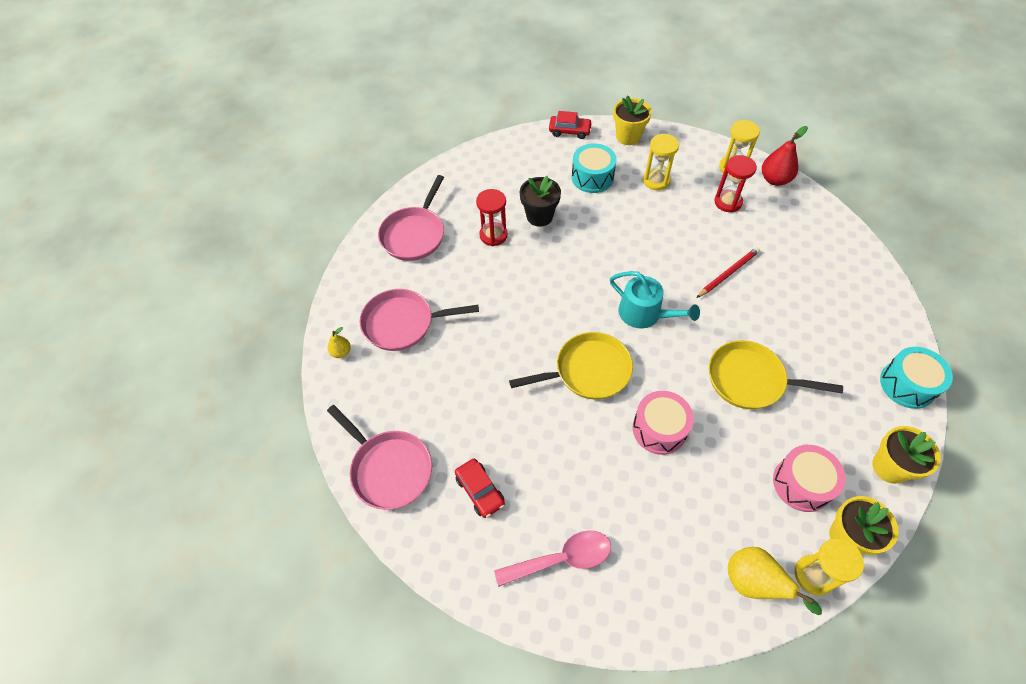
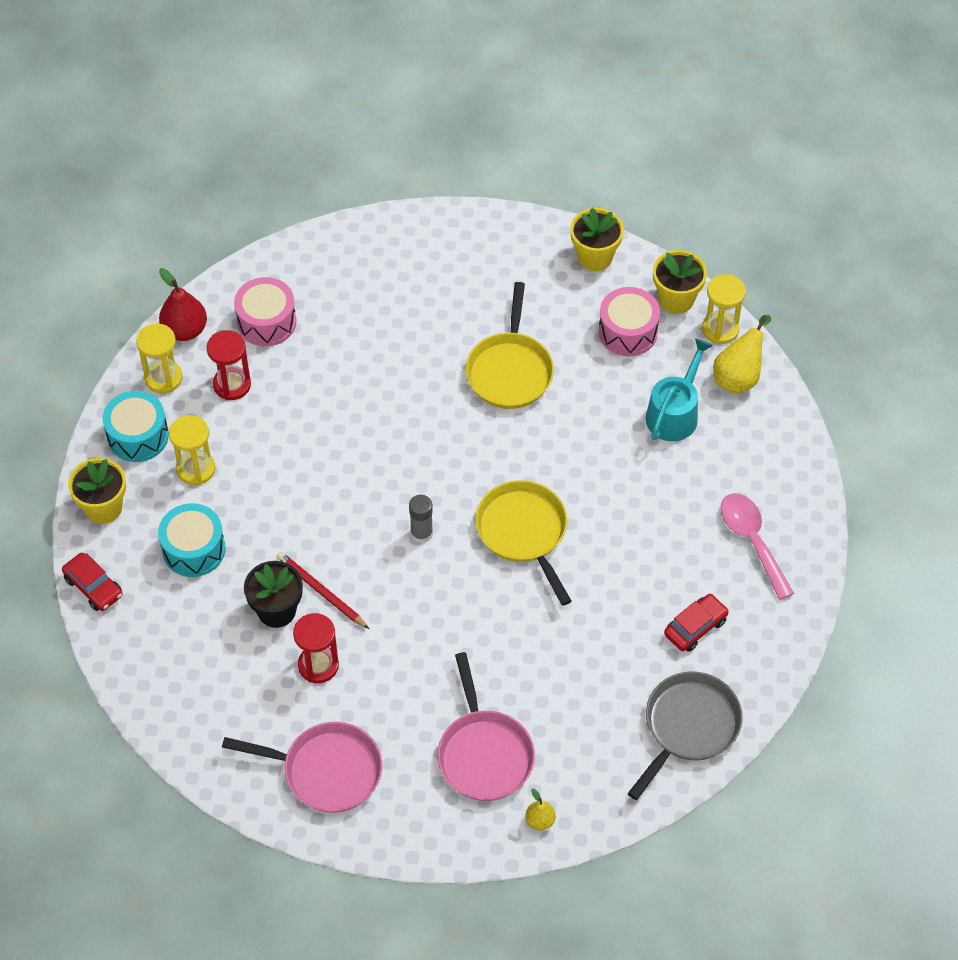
camera: 100 degrees left, 0 degrees up
(389, 469) = (688, 727): pink pan -> grey pan
(569, 131) = (93, 587): red car -> red car turned 135 degrees clockwise
(593, 303) = (421, 533): none -> grey glue stick
(644, 314) = (431, 476): turquoise watering can -> turquoise watering can (674, 413)
(659, 429) = (588, 457): pink drum -> pink drum (266, 322)
(728, 273) = (356, 387): red pencil -> red pencil (321, 591)
(907, 385) = (493, 229): turquoise drum -> turquoise drum (138, 436)

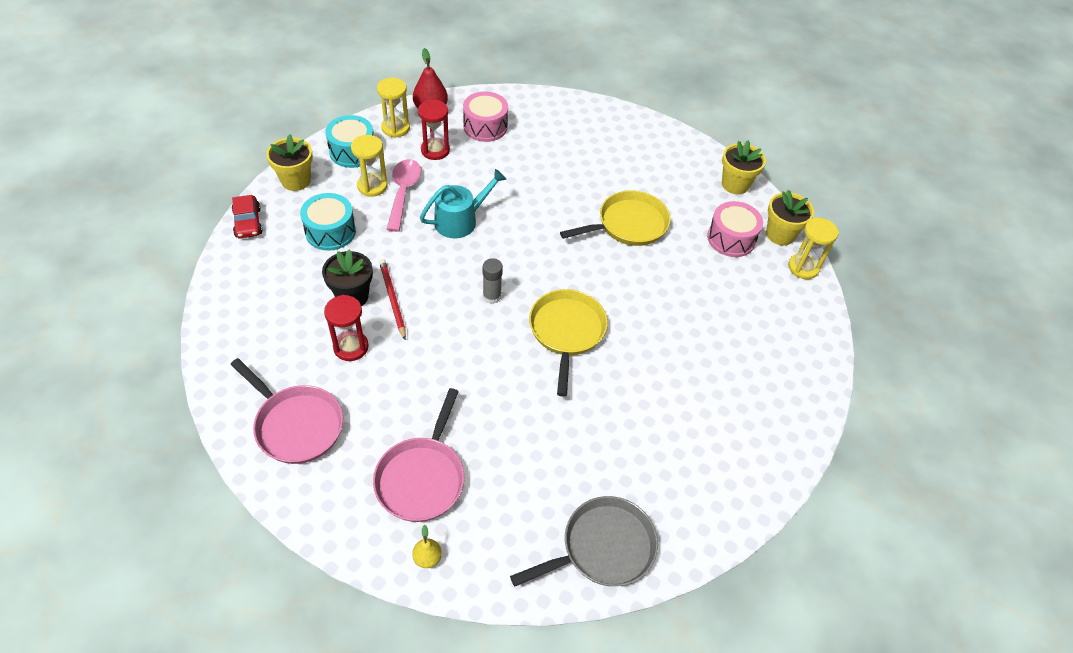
camera: 25 degrees right, 5 degrees down
(510, 370) = (628, 224): yellow pan -> yellow pan turned 150 degrees counterclockwise
(674, 413) = (735, 306): turquoise watering can -> turquoise watering can (460, 220)
(695, 627) = (658, 469): red car -> none
(738, 376) = (800, 305): yellow pear -> none
(752, 541) = (745, 426): pink spoon -> pink spoon (403, 192)

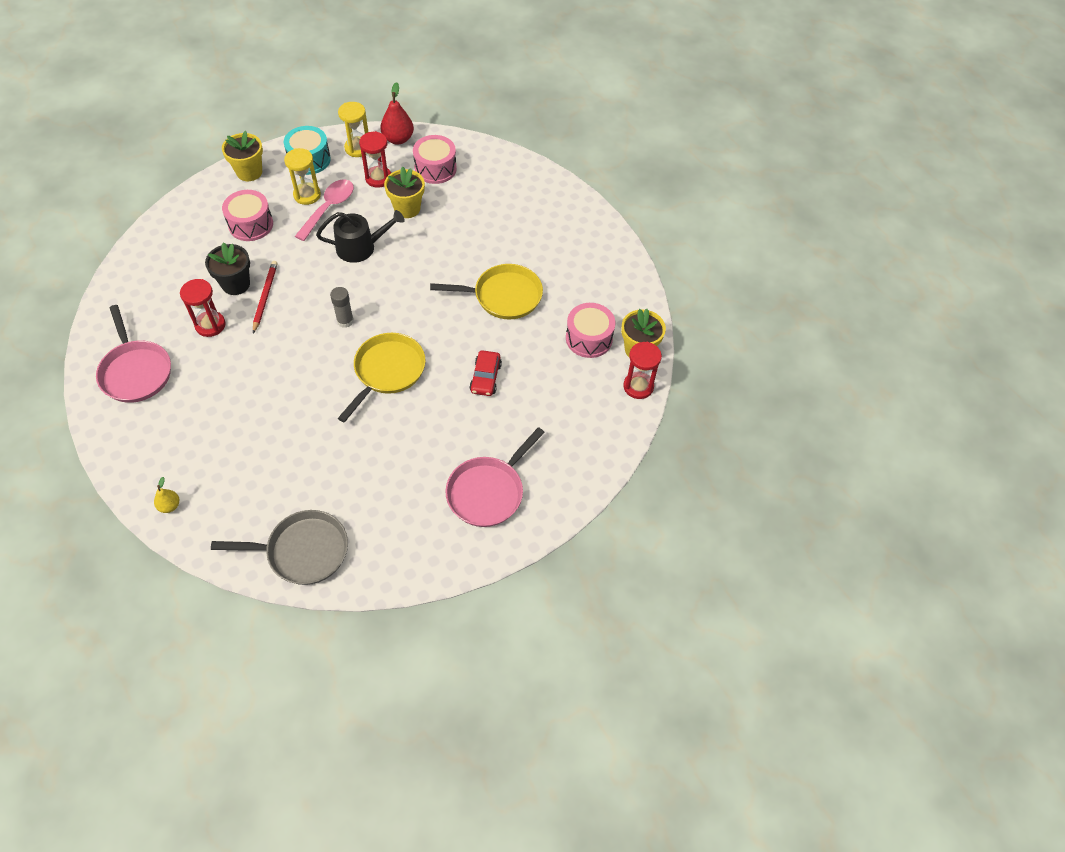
camera: 25 degrees right, 5 degrees up
(248, 222) = (192, 197): red car -> red car (485, 378)
(330, 231) = (251, 224): turquoise drum -> pink drum
(422, 477) = (202, 445): pink pan -> pink pan (488, 491)
(460, 220) = (360, 247): turquoise watering can -> black watering can
(735, 184) = (629, 289): yellow flower pot -> yellow flower pot (407, 208)
(803, 267) = (638, 386): yellow hourglass -> red hourglass

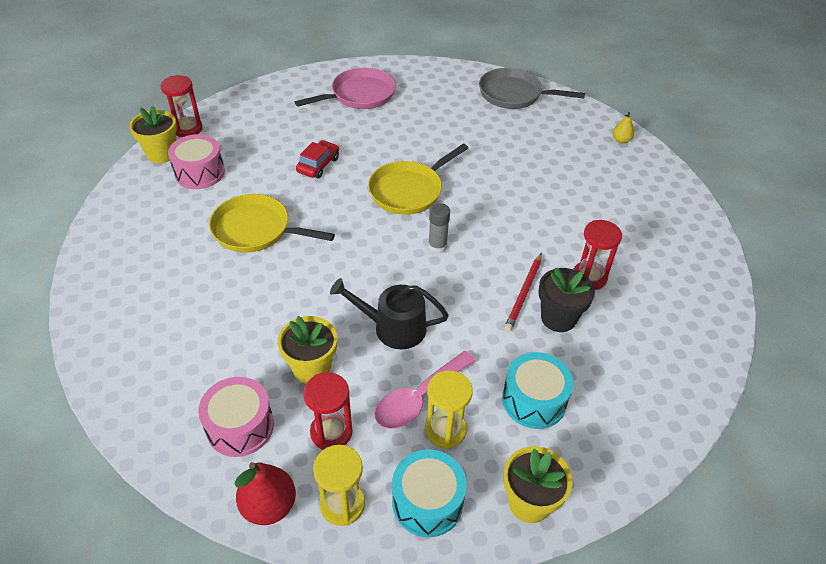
camera: 160 degrees left, 10 degrees down
(135, 371) = (668, 249): pink pan -> none
(251, 224) = (534, 400): pink drum -> turquoise drum

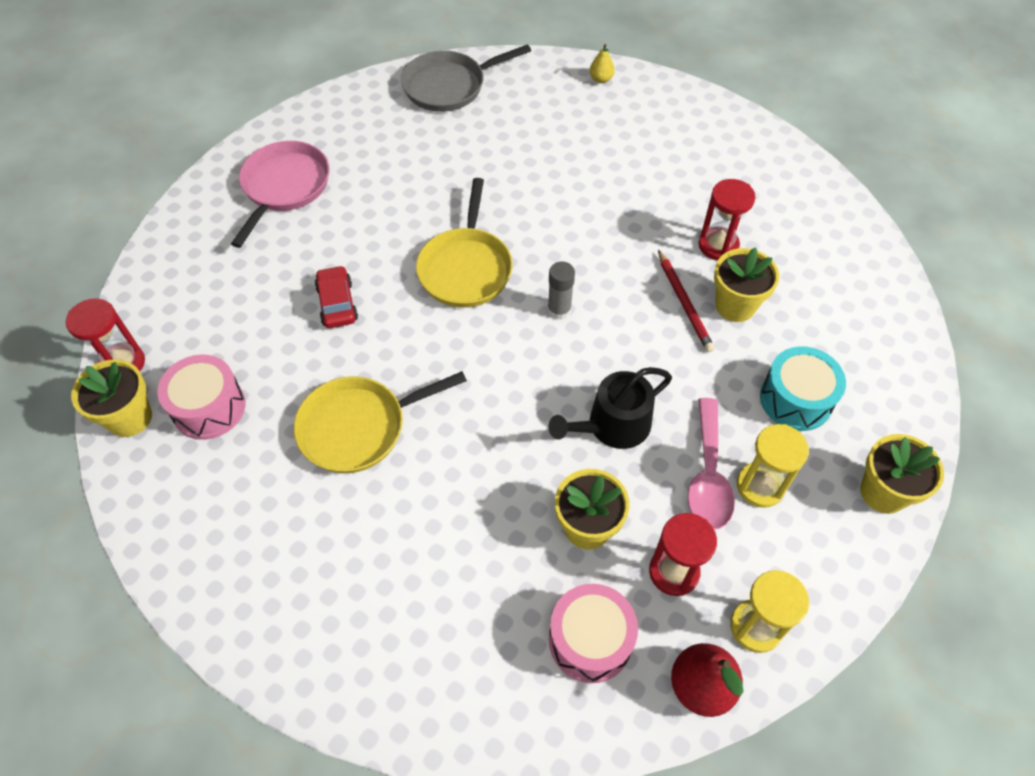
camera: 40 degrees left, 10 degrees up
(427, 502) = (815, 562): turquoise drum -> none
(558, 318) = (735, 305): black flower pot -> yellow flower pot

